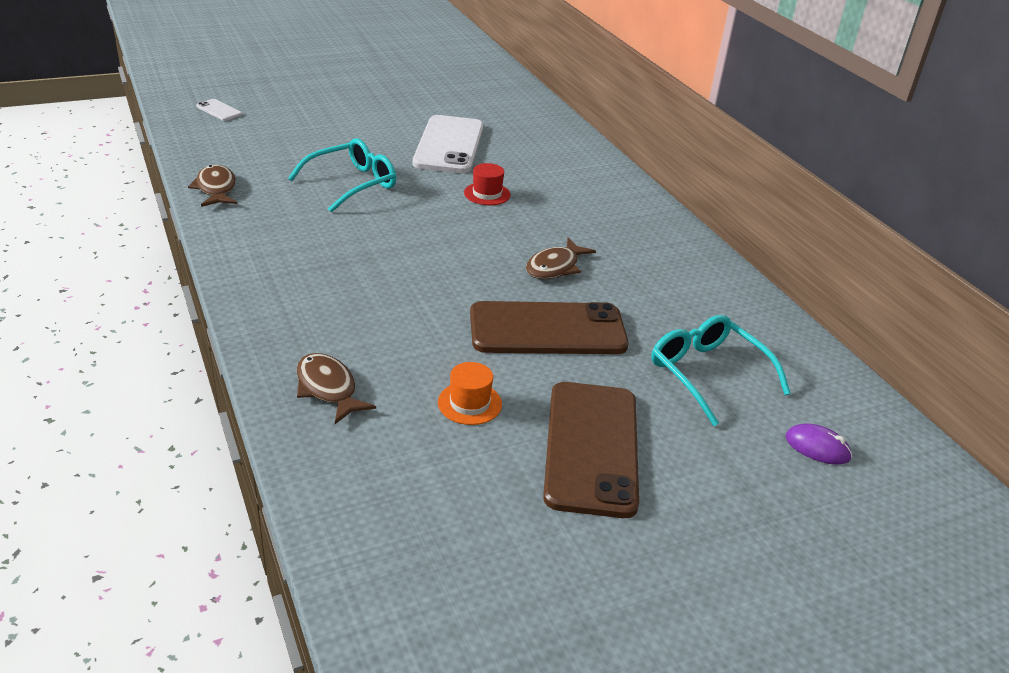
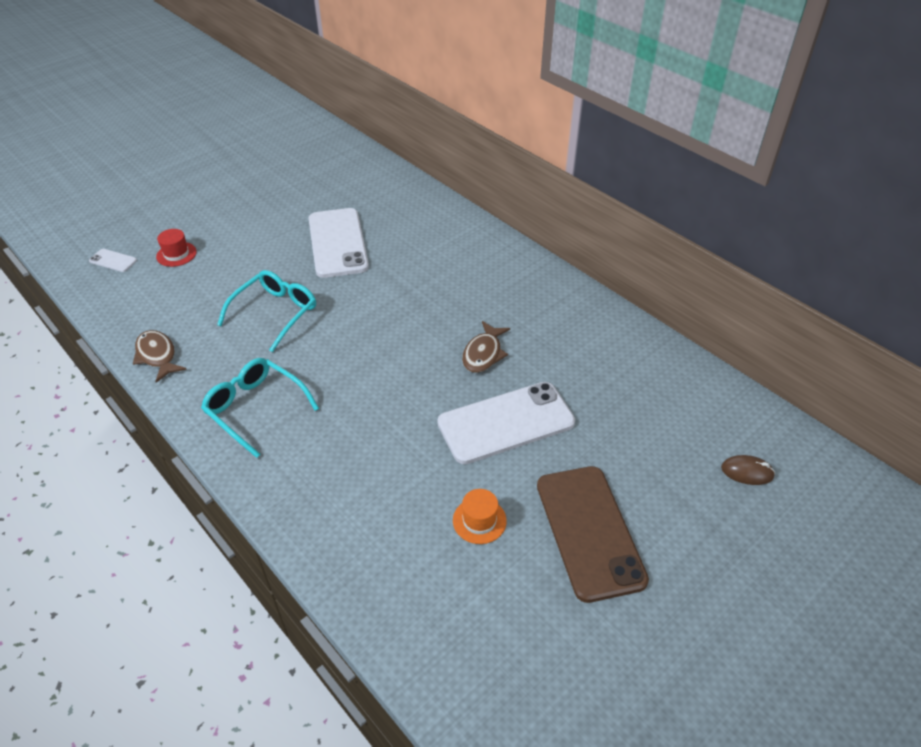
camera: 15 degrees left, 10 degrees up
(328, 389) = (361, 546): brown fish -> none
(487, 194) = (394, 290): red hat -> red hat (176, 254)
(547, 329) = (506, 423): brown phone -> white phone
(708, 374) = (644, 427): turquoise glasses -> turquoise glasses (256, 409)
(817, 447) = (747, 472): purple mouse -> brown mouse

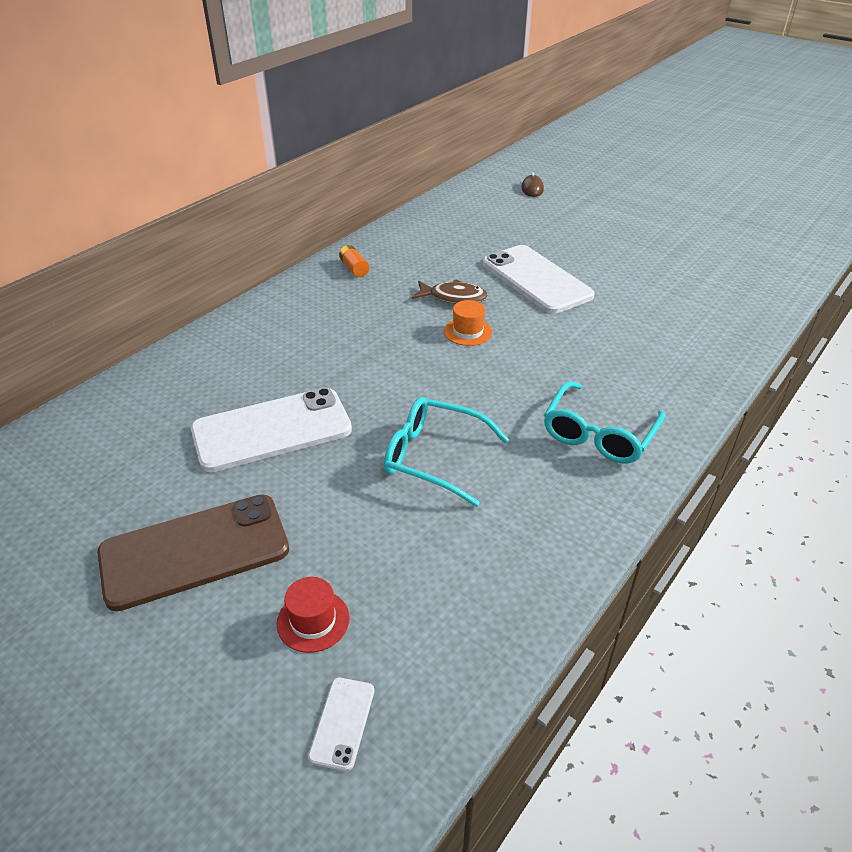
camera: 100 degrees left, 5 degrees down
(157, 356) = (556, 556): brown fish -> none
(479, 520) = (643, 283): orange hat -> orange hat (468, 332)
(549, 294) = (354, 268): none -> orange battery
(589, 531) = (621, 240): brown phone -> brown phone (194, 551)

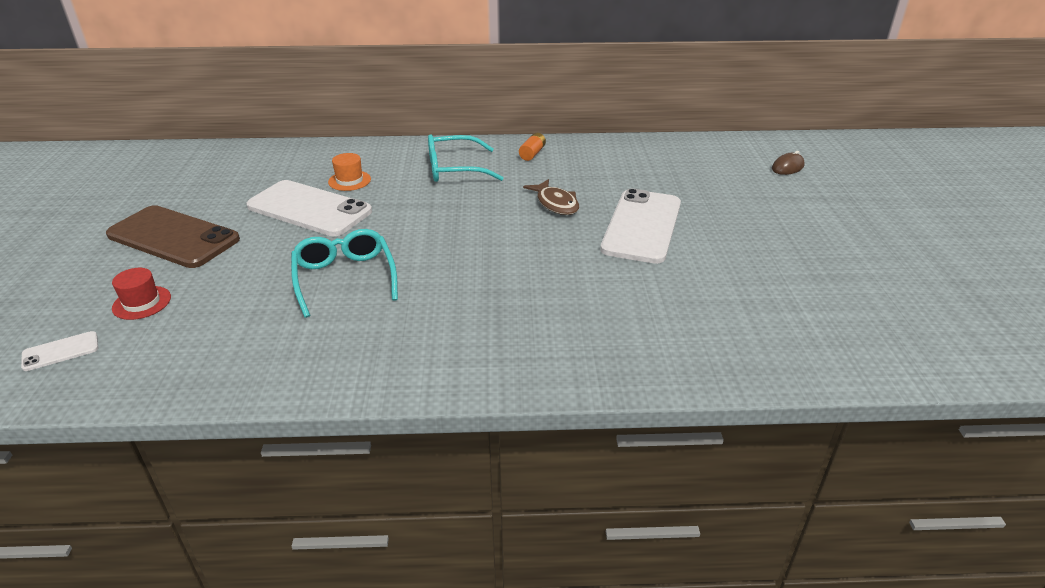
camera: 50 degrees right, 5 degrees down
(468, 332) = (518, 228): orange hat -> orange hat (349, 180)
(599, 433) = (459, 340): turquoise glasses -> turquoise glasses (455, 169)

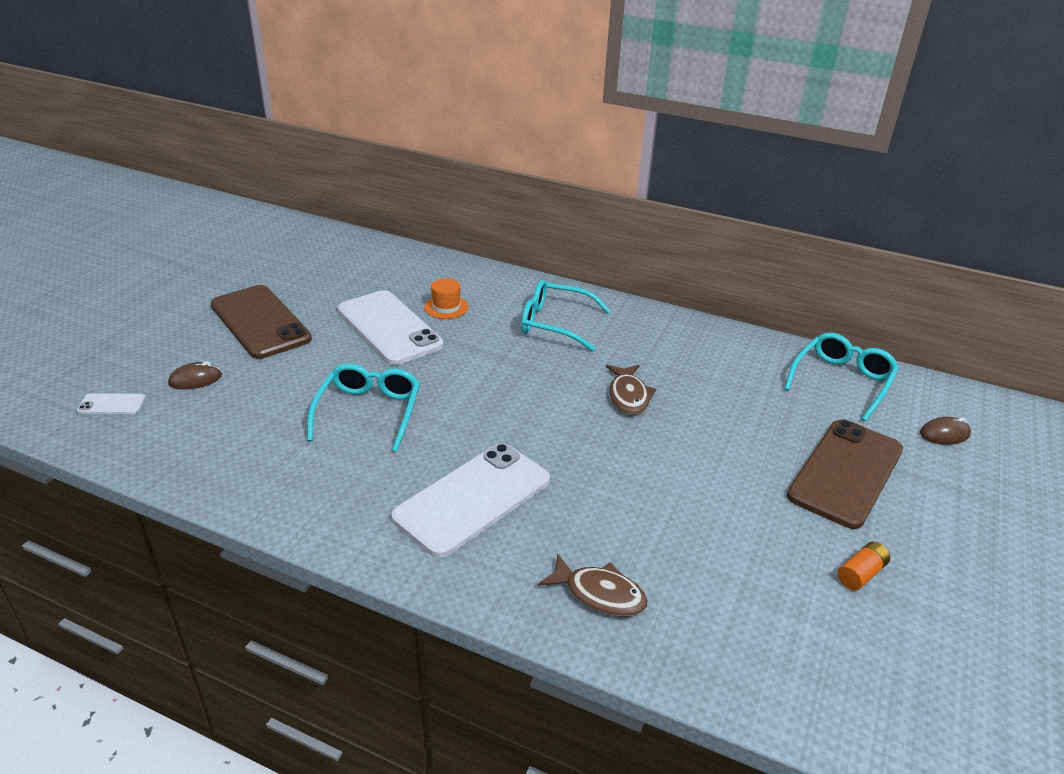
camera: 25 degrees right, 0 degrees up
(142, 303) = (195, 379): red hat -> brown mouse
(532, 153) = (649, 328): orange battery -> orange battery (860, 574)
(642, 226) = (701, 453): white phone -> white phone (472, 498)
(649, 345) = (599, 594): none -> brown fish
(697, 153) = (841, 382): none -> turquoise glasses
(748, 209) = (845, 472): none -> brown phone

